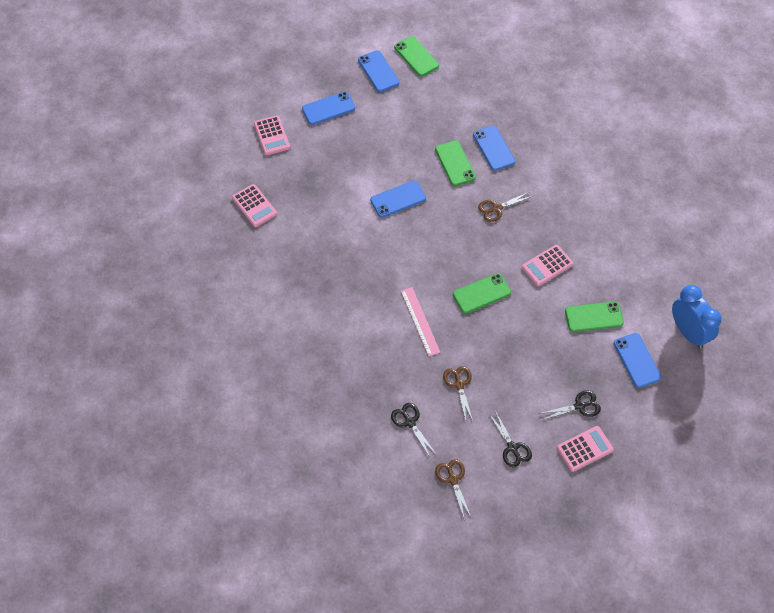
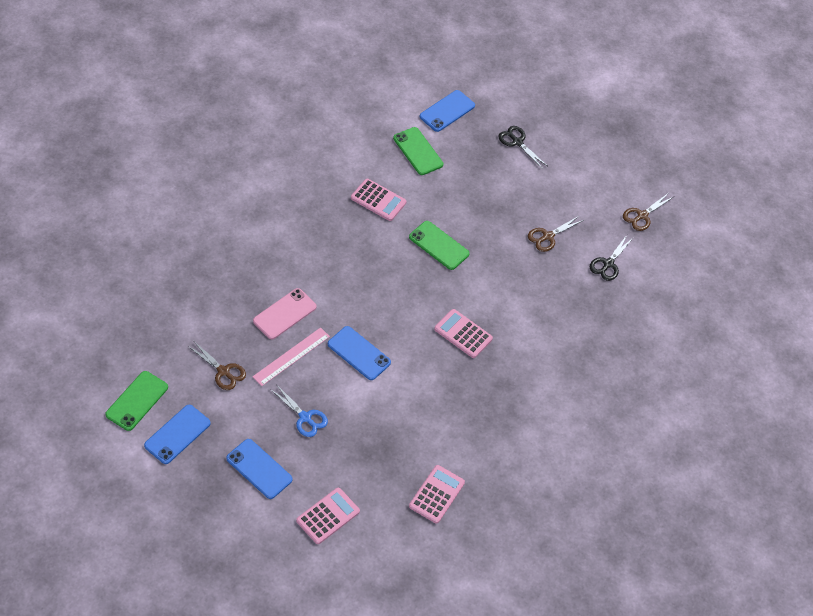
camera: 120 degrees left, 5 degrees down
(357, 147) = (305, 417): none -> blue scissors
(420, 321) = (498, 288): pink ruler -> pink ruler (291, 356)
(455, 163) = (284, 314): green phone -> pink phone
(494, 148) = (247, 283): blue phone -> none
(496, 208) = (328, 260): brown scissors -> brown scissors (223, 371)
(512, 448) = (586, 180): black scissors -> none
(584, 449) = (556, 130): pink calculator -> pink calculator (463, 334)
(688, 333) = (397, 80): blue clock -> none

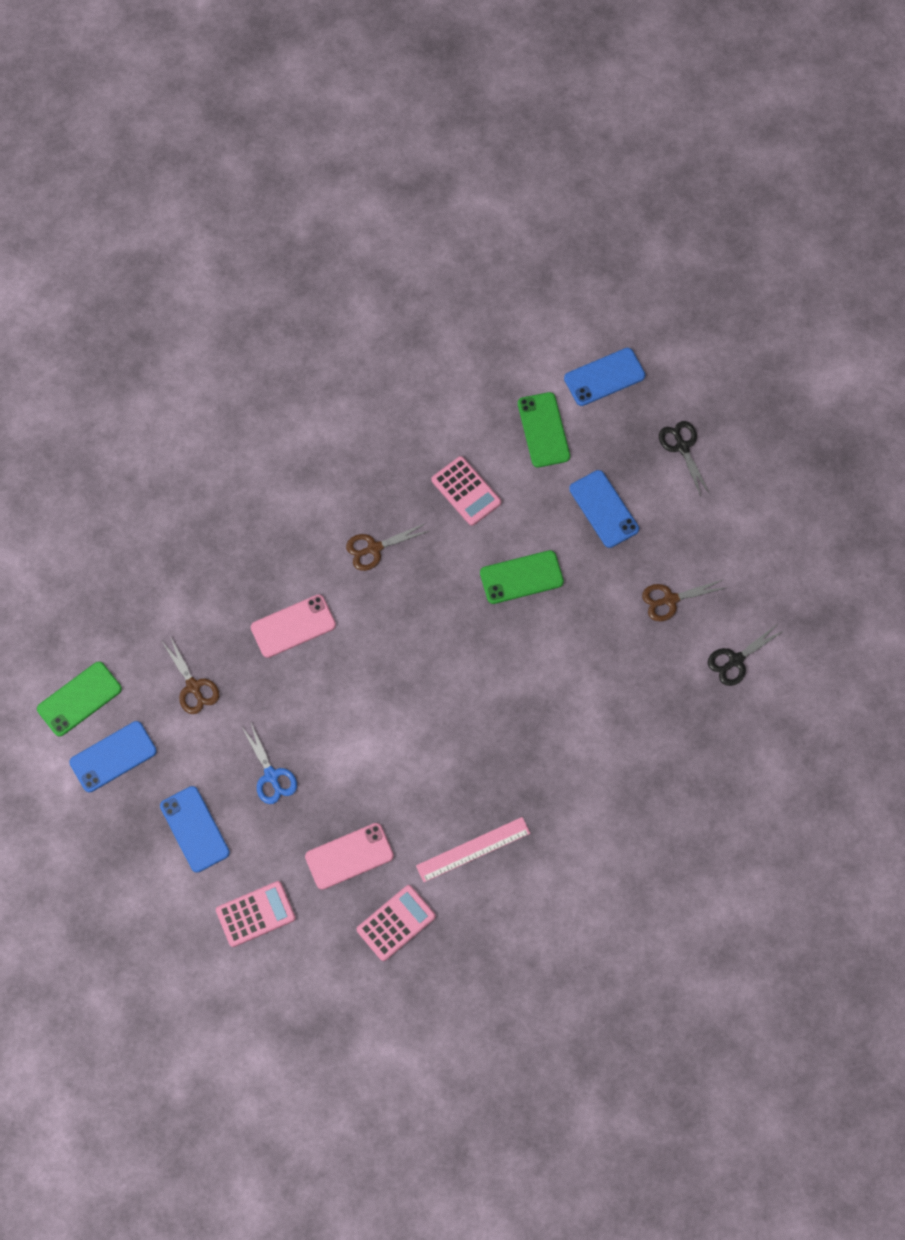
camera: 25 degrees right, 15 degrees up
(291, 356) = (282, 687): pink ruler -> pink ruler (473, 849)
(359, 353) = (366, 705): blue phone -> blue phone (603, 509)
(384, 458) = (349, 856): none -> pink phone
(439, 245) = (521, 577): green phone -> green phone turned 75 degrees counterclockwise
(463, 334) = (507, 712): pink calculator -> none
(642, 215) = (810, 600): brown scissors -> brown scissors (374, 548)

